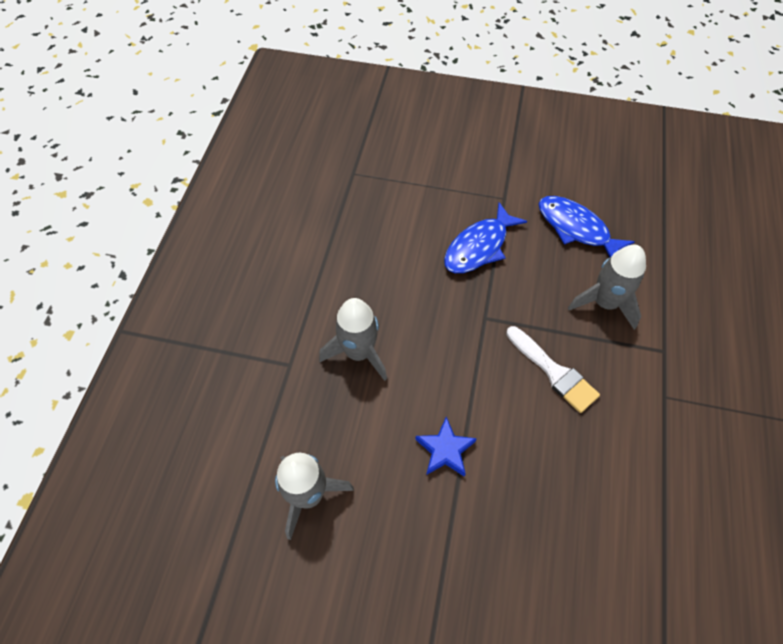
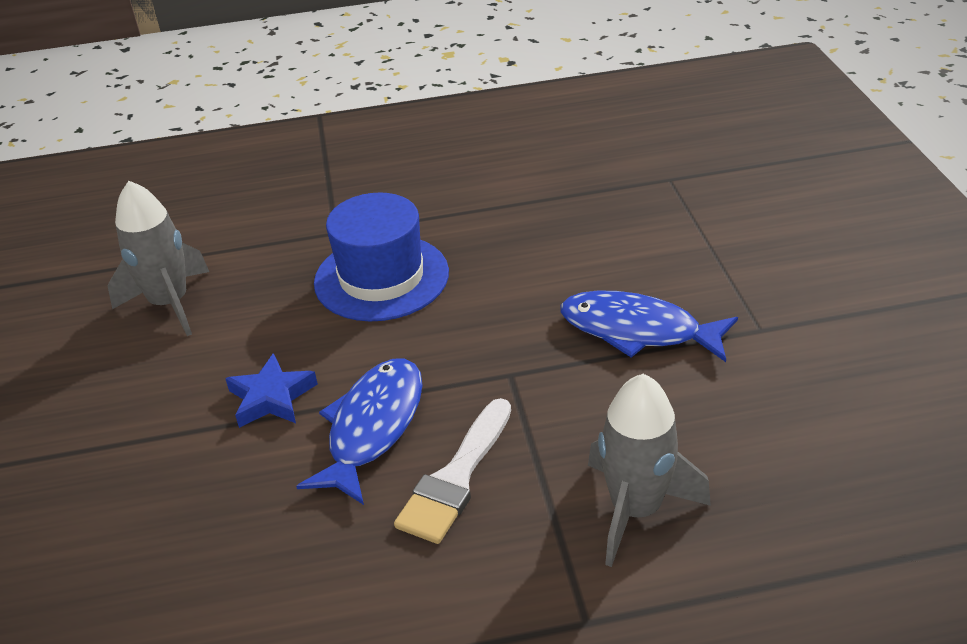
camera: 70 degrees right, 20 degrees down
(359, 353) = (381, 277): grey rocket -> blue hat
(576, 228) = (773, 431): blue fish -> blue fish (372, 427)

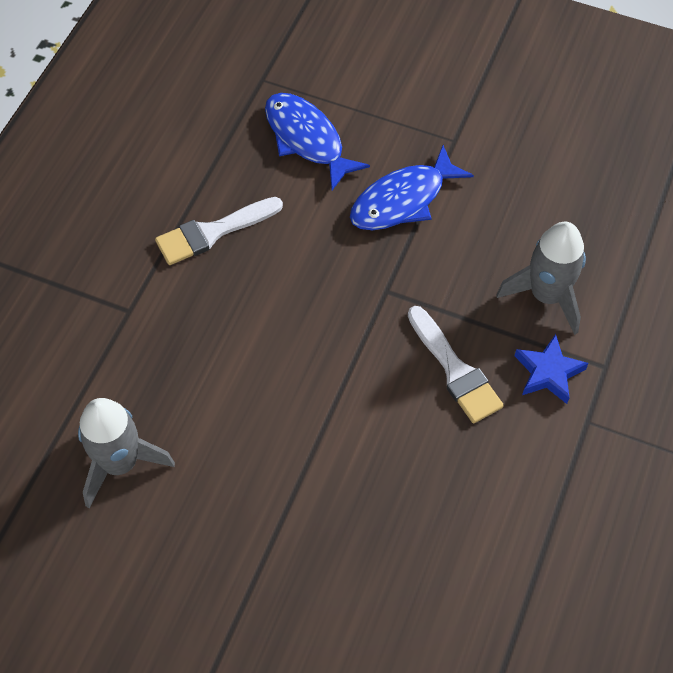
camera: 60 degrees left, 20 degrees up
(271, 397) = (294, 439): blue star -> blue star (548, 372)
(372, 427) = (374, 393): blue fish -> blue fish (307, 139)
(381, 277) = (216, 309): blue hat -> none
(465, 235) = (213, 232): none -> white brush

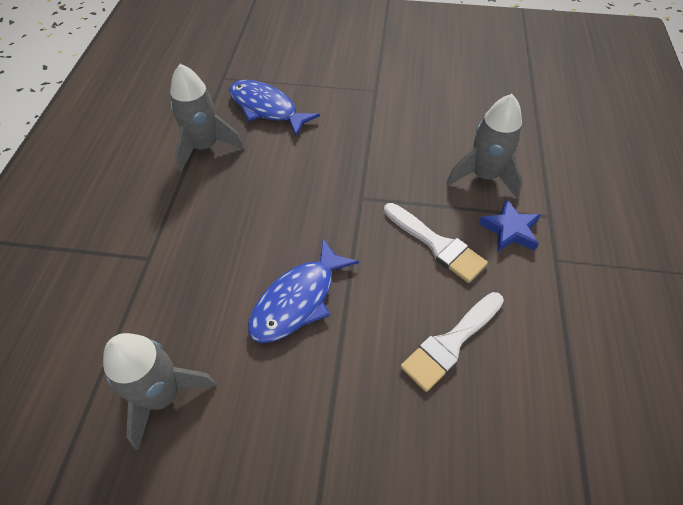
camera: 15 degrees left, 5 degrees down
(213, 232) = (208, 184): white brush -> white brush (451, 343)
(219, 180) = (205, 147): none -> grey rocket
(403, 200) = (351, 134): blue fish -> blue fish (298, 300)

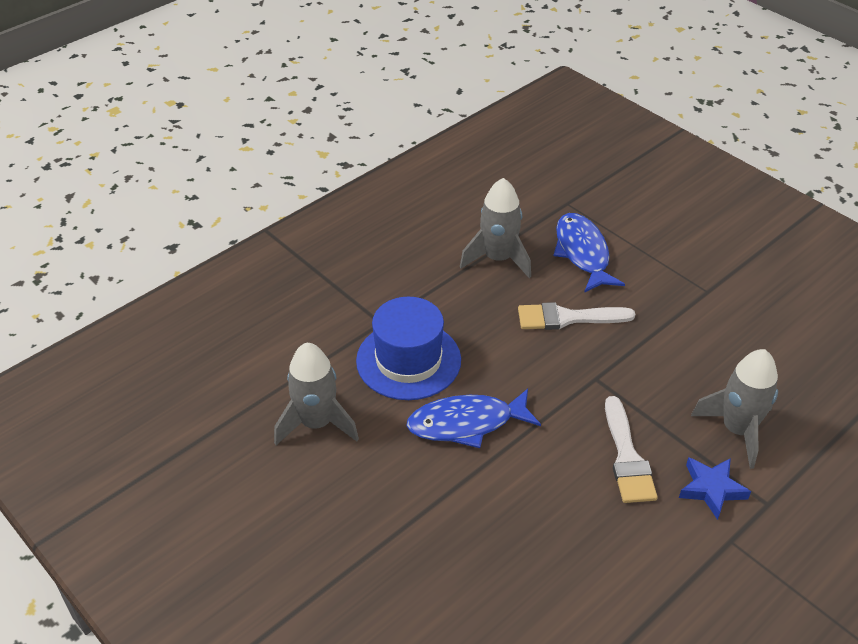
camera: 40 degrees right, 10 degrees down
(201, 277) = (408, 360): none -> blue hat
(451, 343) = (561, 534): white brush -> white brush (567, 318)

